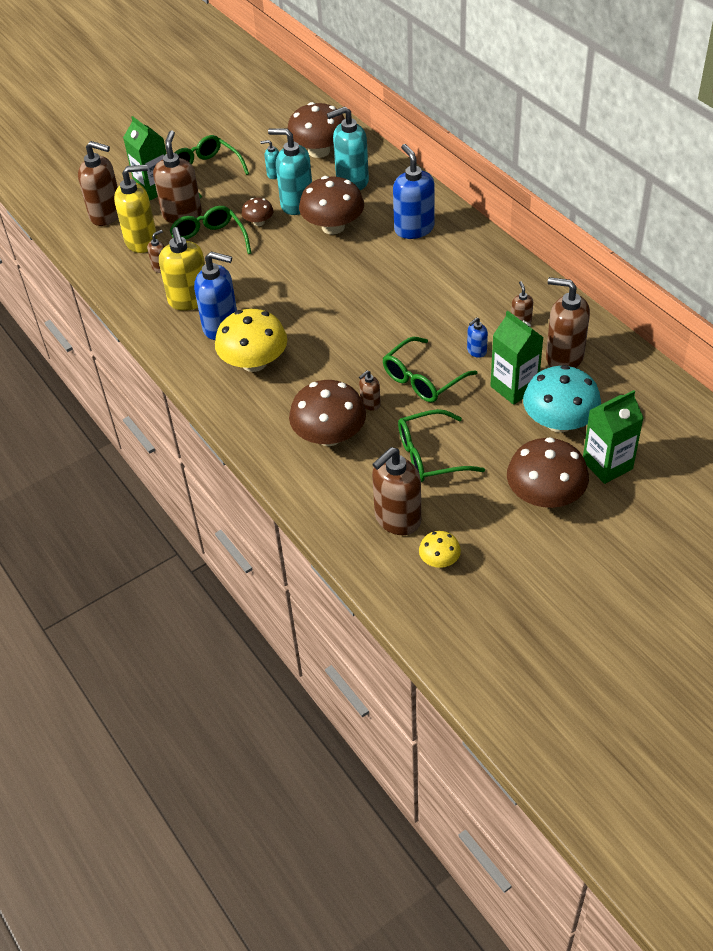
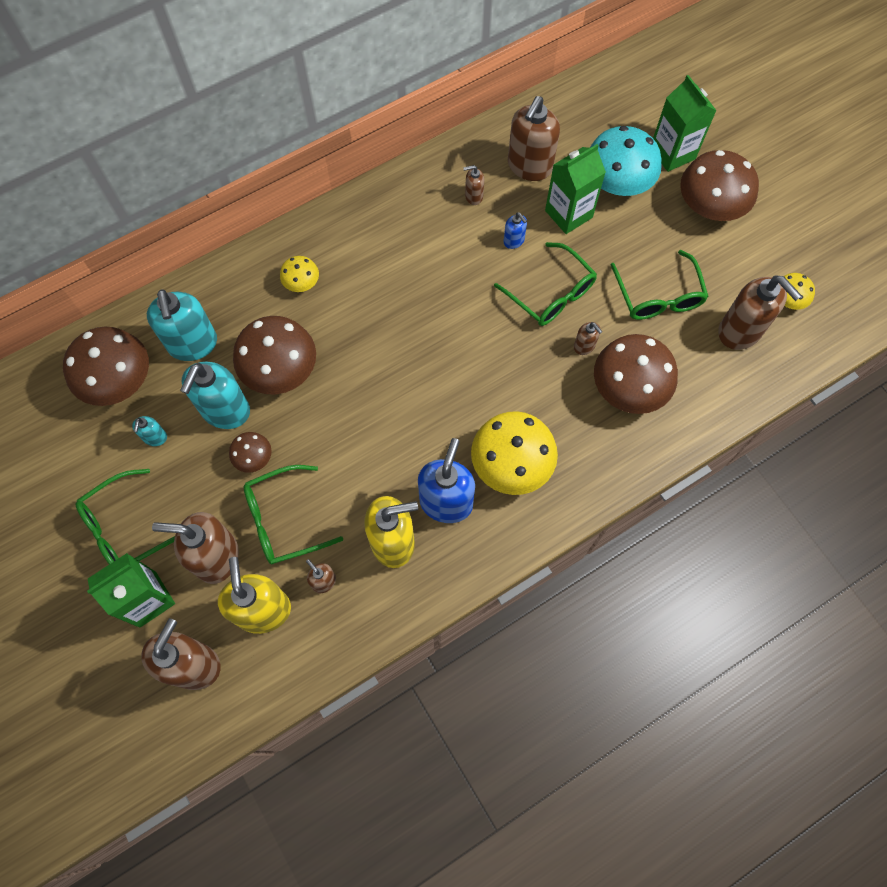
camera: 90 degrees left, 20 degrees up
(414, 229) = (301, 283): blue soap dispenser -> yellow mushroom

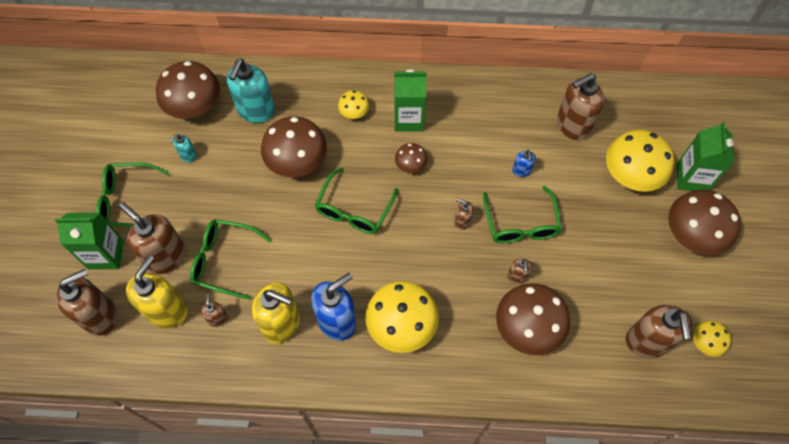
camera: 35 degrees right, 5 degrees down
(225, 411) = (243, 166): turquoise soap dispenser -> none
(253, 457) = (237, 207): brown mushroom -> brown mushroom (410, 165)
(473, 196) = (515, 123): brown soap dispenser -> brown soap dispenser (462, 221)
(568, 214) = (577, 175): green carton -> green carton (409, 119)
(617, 182) = (631, 174): turquoise mushroom -> yellow mushroom
(658, 296) = (601, 275): green glasses -> green glasses (354, 210)

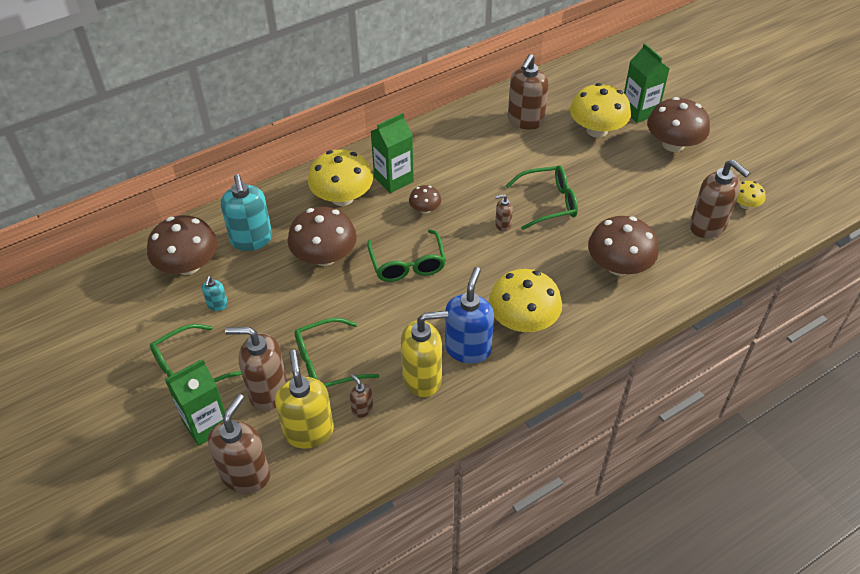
camera: 35 degrees left, 15 degrees down
(354, 112) = (342, 197): yellow mushroom -> yellow mushroom, size x2.00
(517, 276) = (579, 238): brown soap dispenser -> none
(521, 171) = (515, 168): blue soap dispenser -> none
(521, 224) = (548, 203): green glasses -> green glasses turned 60 degrees counterclockwise

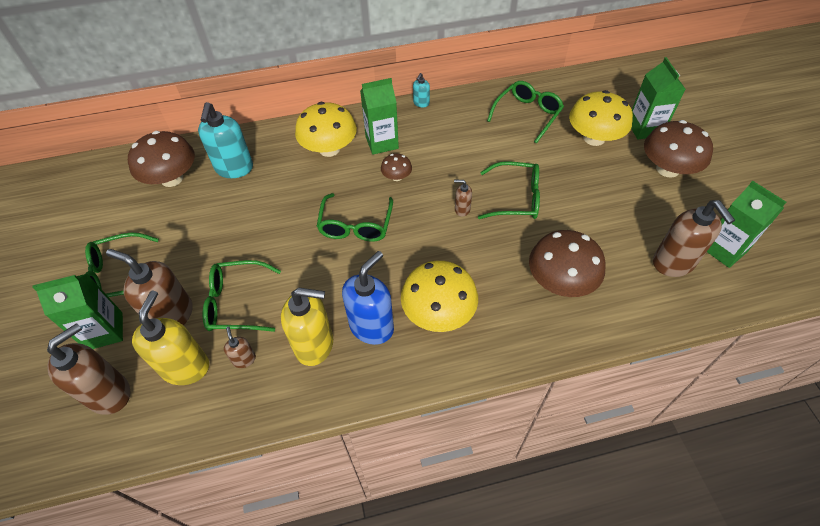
camera: 20 degrees right, 5 degrees up
(217, 305) = (175, 220): turquoise soap dispenser -> turquoise soap dispenser (421, 103)
(324, 256) = (287, 199): brown mushroom -> none
(525, 121) = (527, 115): brown soap dispenser -> green glasses
(745, 204) = (724, 249): yellow mushroom -> green carton

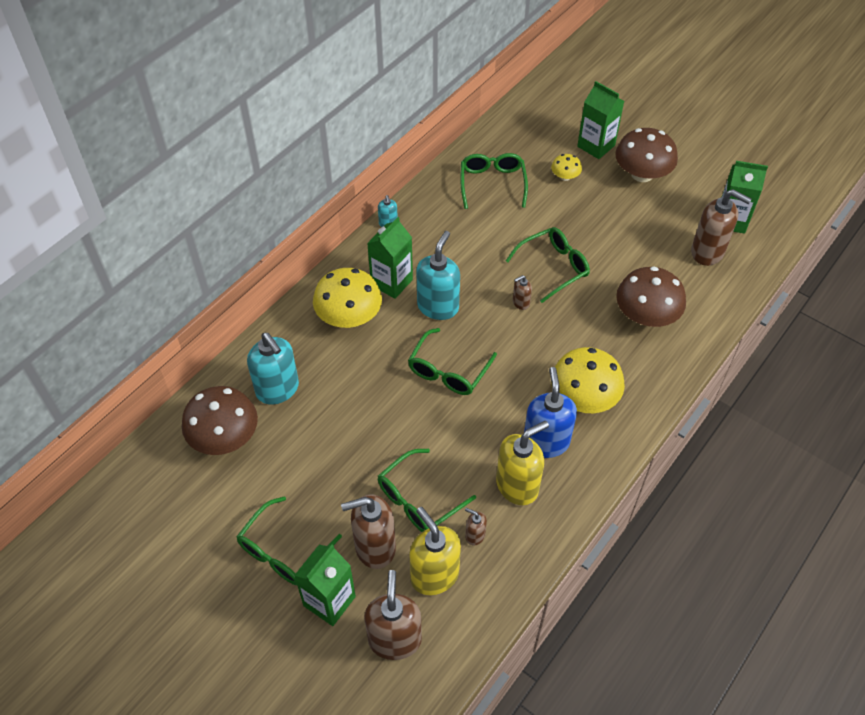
camera: 40 degrees left, 0 degrees up
(356, 226) = (448, 371): green glasses -> green glasses turned 60 degrees clockwise
(396, 177) = (438, 306): brown mushroom -> turquoise soap dispenser
(594, 138) = (565, 176): yellow mushroom -> yellow mushroom, size x0.50

